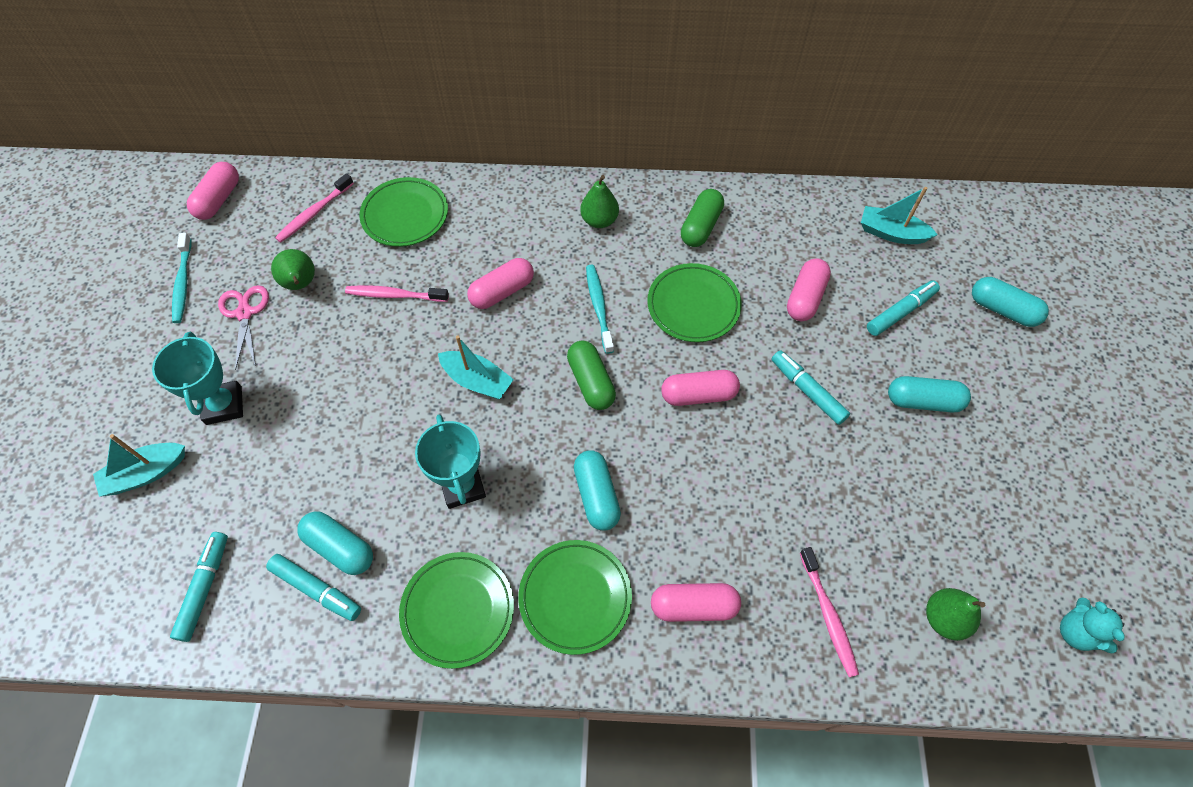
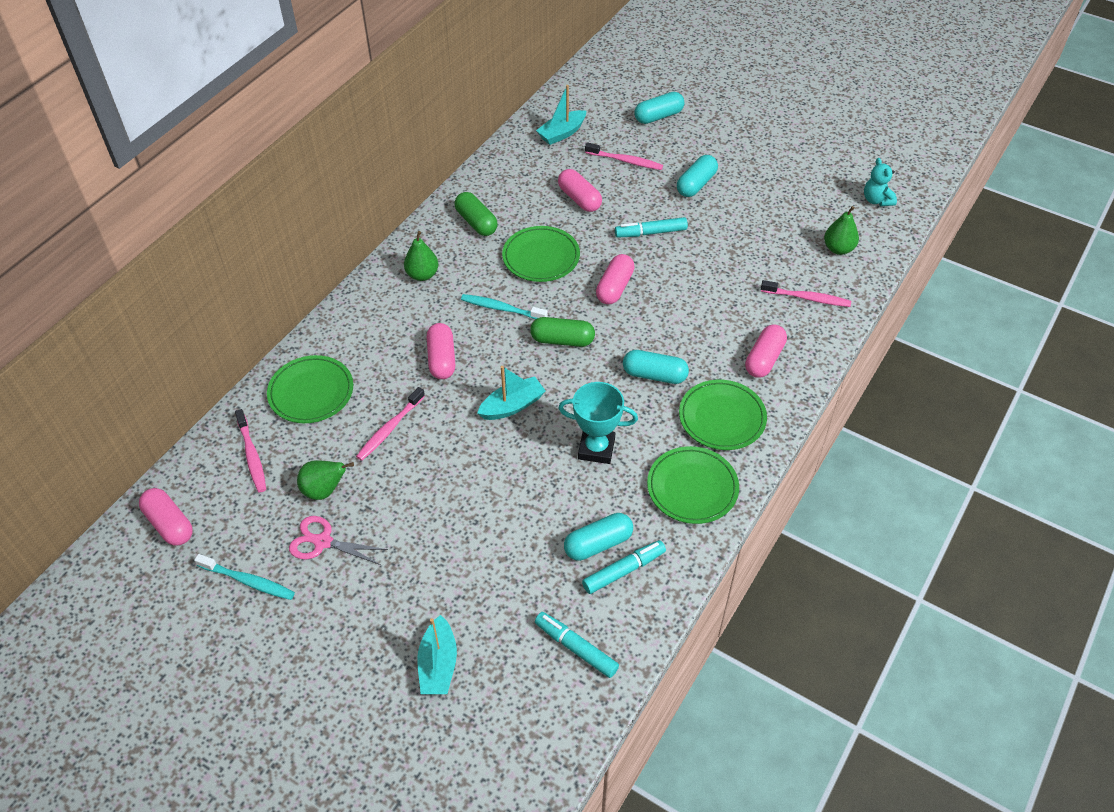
camera: 60 degrees left, 10 degrees down
(224, 405) = (410, 586): turquoise trophy -> none
(900, 312) = (625, 161): turquoise marker -> pink toothbrush
(1076, 632) = (876, 200): turquoise teddy bear -> turquoise teddy bear turned 60 degrees clockwise

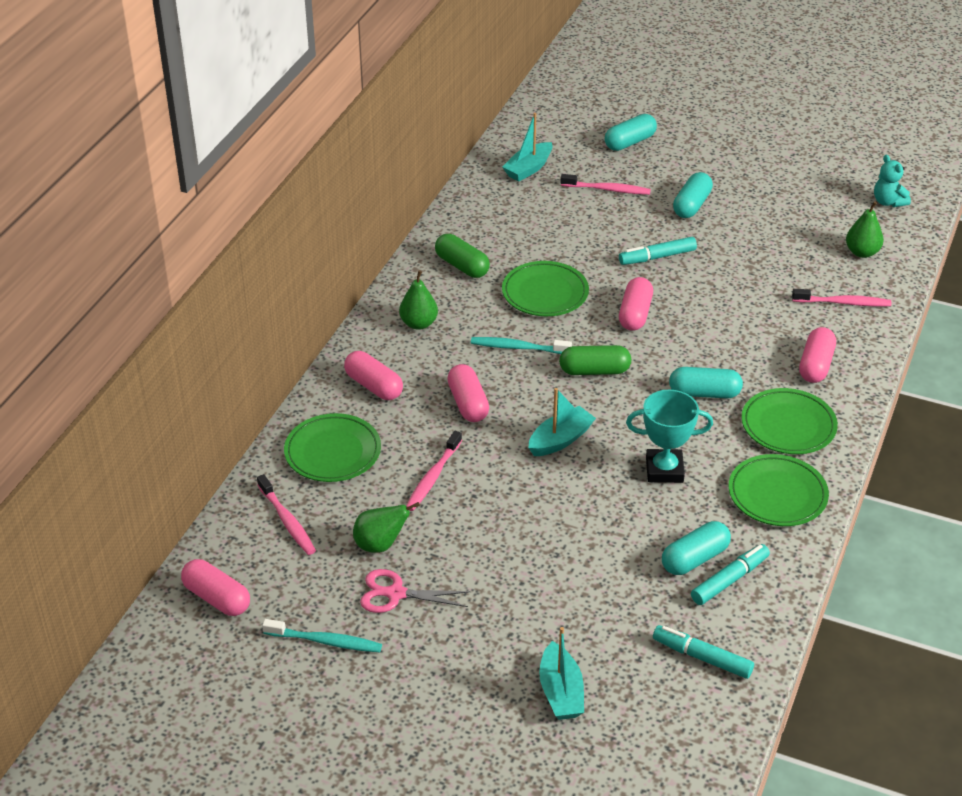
camera: 10 degrees left, 10 degrees down
(579, 199) = (569, 232): pink capsule -> pink capsule (374, 386)

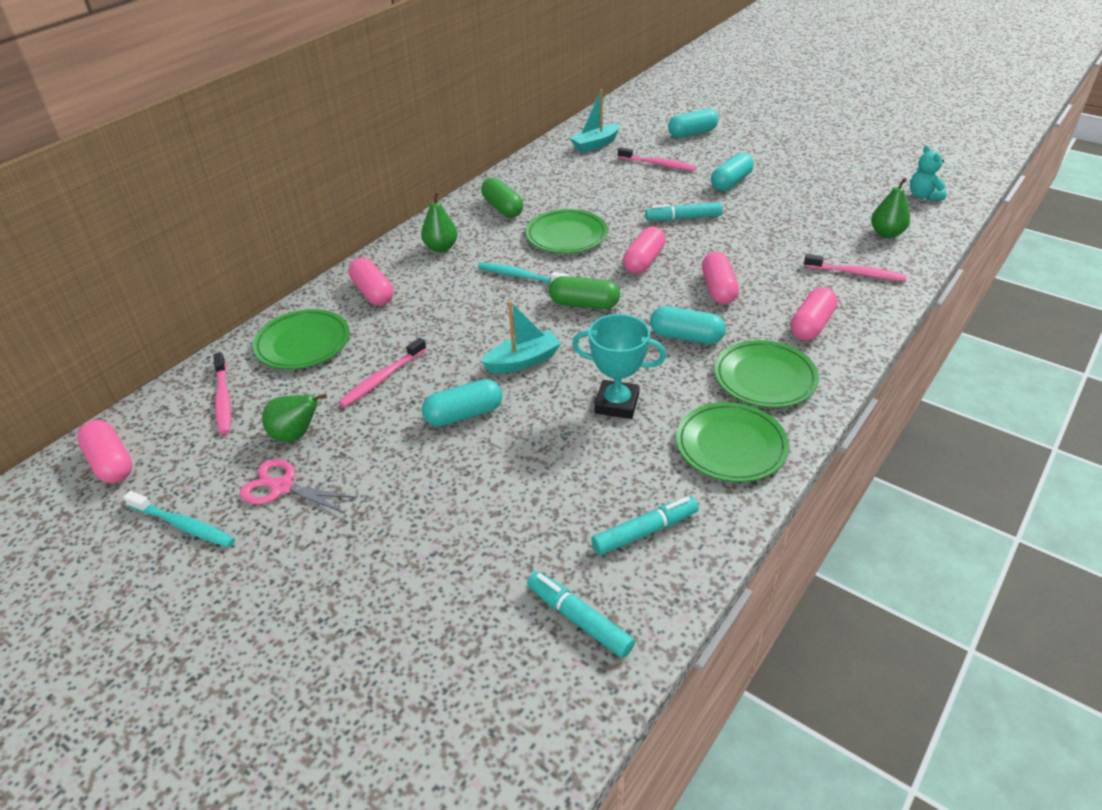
camera: 15 degrees right, 0 degrees up
(468, 403) = (450, 317): pink capsule -> pink capsule (718, 289)
(561, 692) = (397, 631): turquoise boat -> none
(694, 558) = (614, 501): turquoise capsule -> turquoise capsule (464, 414)

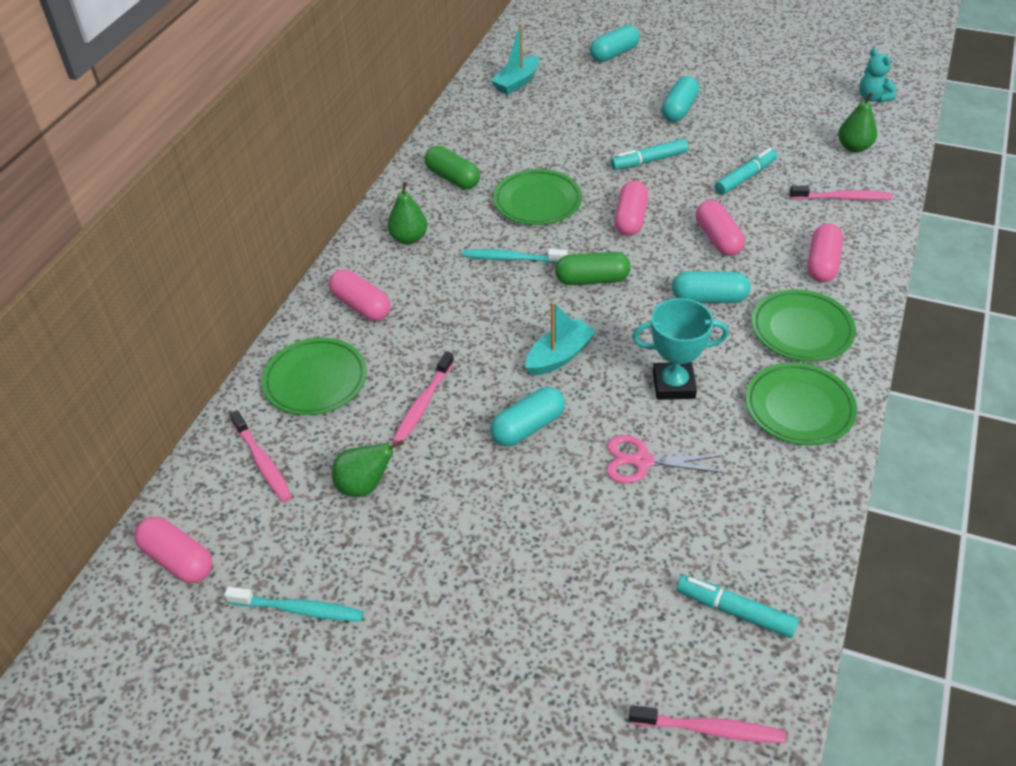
camera: 15 degrees left, 5 degrees up
(282, 487) = (380, 545): pink scissors -> pink scissors (642, 461)
(644, 531) = (757, 512): turquoise marker -> turquoise marker (745, 177)
(658, 164) = (595, 98): pink toothbrush -> pink toothbrush (709, 729)

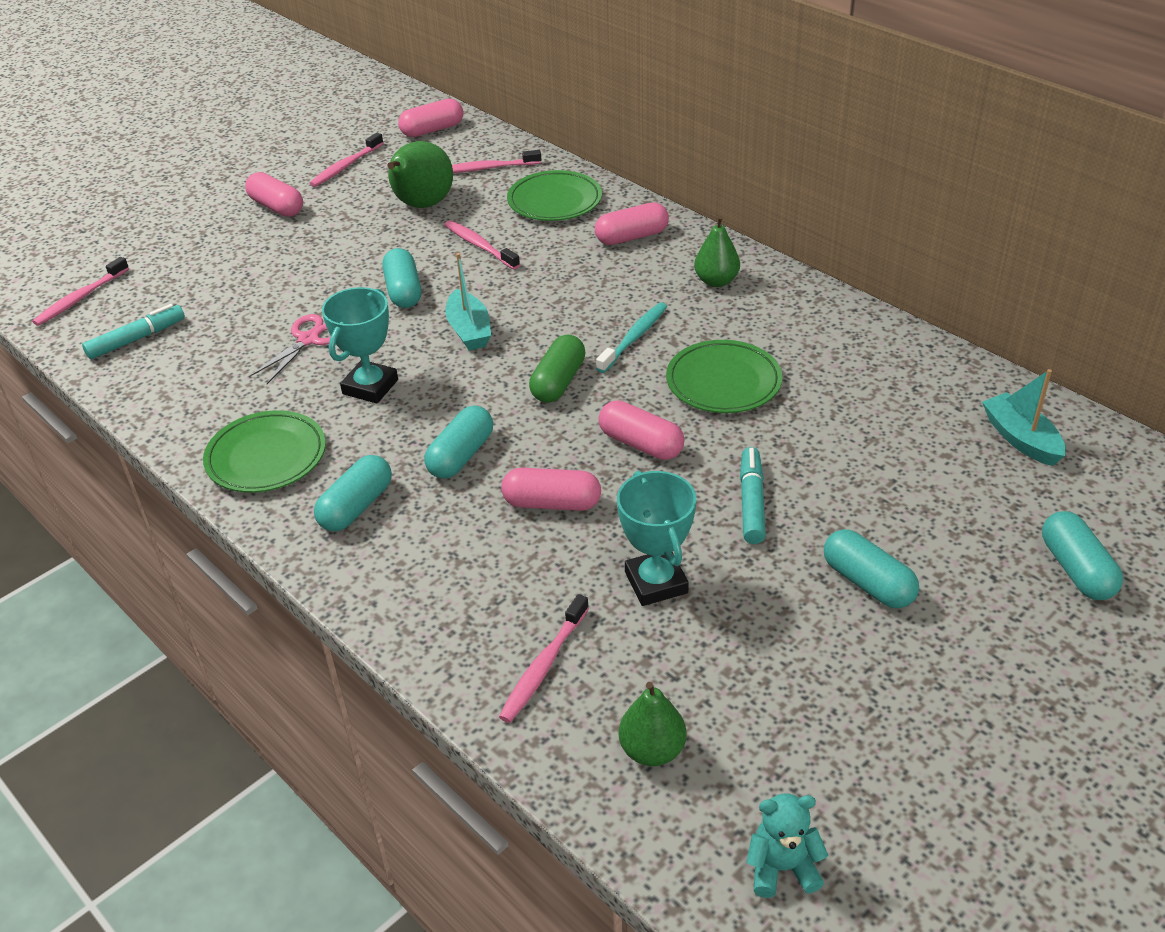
camera: 115 degrees right, 5 degrees down
(299, 609) = (346, 166): turquoise toothbrush -> pink toothbrush
(365, 486) = (422, 205): green pear -> green pear, size x1.58
(453, 178) = (810, 332): green capsule -> none
(745, 177) = (656, 582): turquoise marker -> turquoise trophy
(801, 330) = (356, 506): green plate -> turquoise capsule
(822, 264) = (438, 576): pink capsule -> pink capsule (276, 207)

